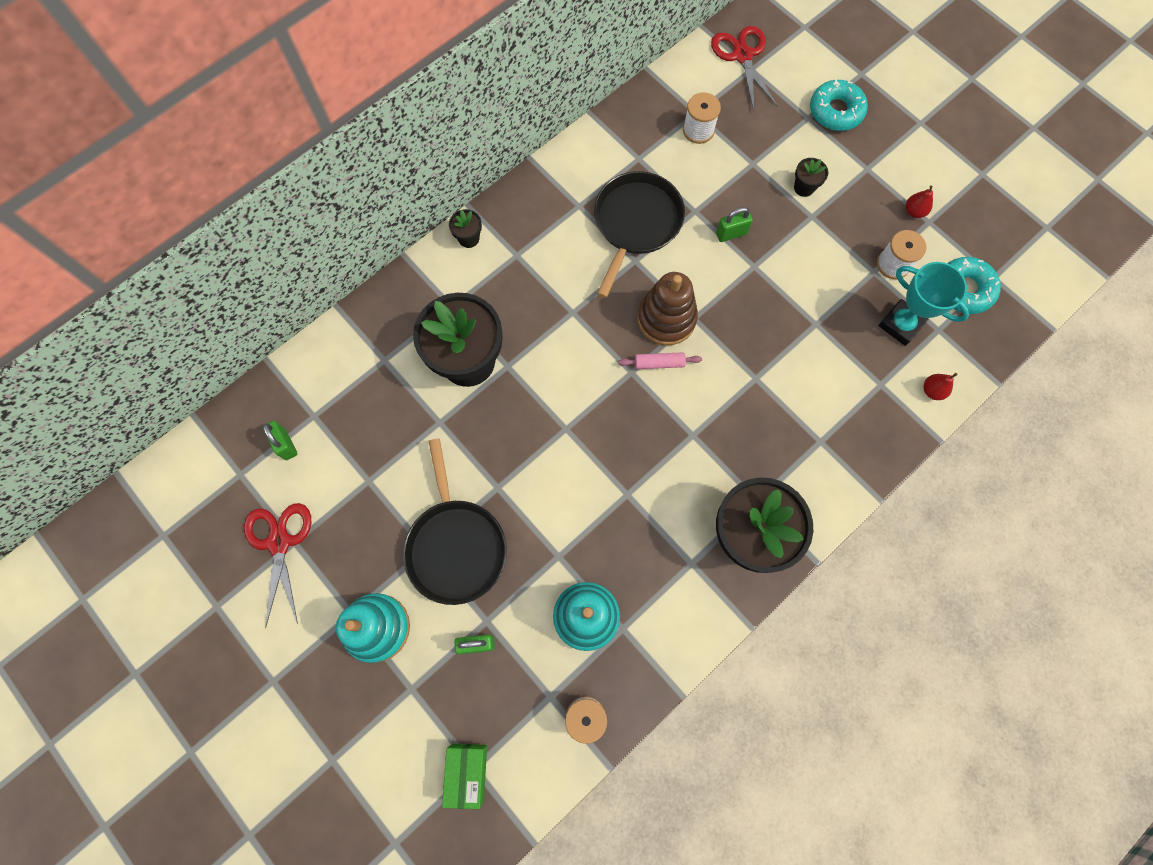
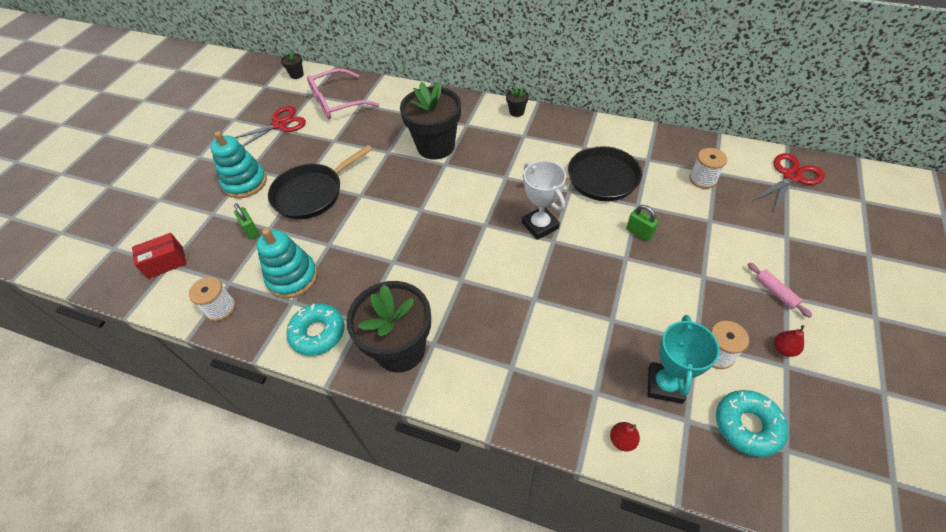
camera: 65 degrees right, 20 degrees down
(286, 444) = (337, 102): green padlock -> pink glasses
(467, 772) = (166, 262): green box -> red box
(659, 363) = (502, 236): pink rolling pin -> pink rolling pin (775, 292)
(666, 318) = (540, 225): brown stacking toy -> white trophy
(804, 187) = (723, 260): black flower pot -> black flower pot (297, 75)
(835, 111) = (813, 252): turquoise donut -> turquoise donut (318, 333)

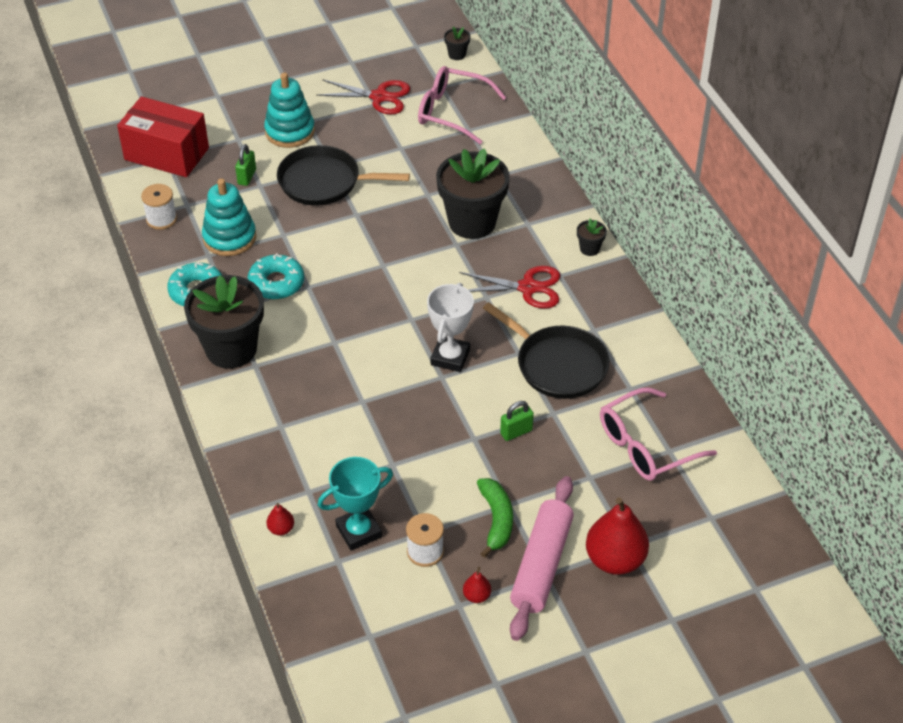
camera: 45 degrees right, 5 degrees down
(166, 262) = (166, 154): red box -> red box, size x1.84
(639, 233) = (516, 432): green padlock -> green padlock turned 60 degrees clockwise
(702, 179) = (646, 445): white spool -> pink glasses
(714, 292) = (496, 520): none -> green banana
(747, 425) = (369, 602): turquoise donut -> turquoise donut (276, 283)
(775, 292) = (541, 565): pink rolling pin -> pink rolling pin, size x2.25
(791, 176) = (731, 515): red scissors -> red scissors (528, 288)
(795, 251) = (615, 559): none -> red pear

